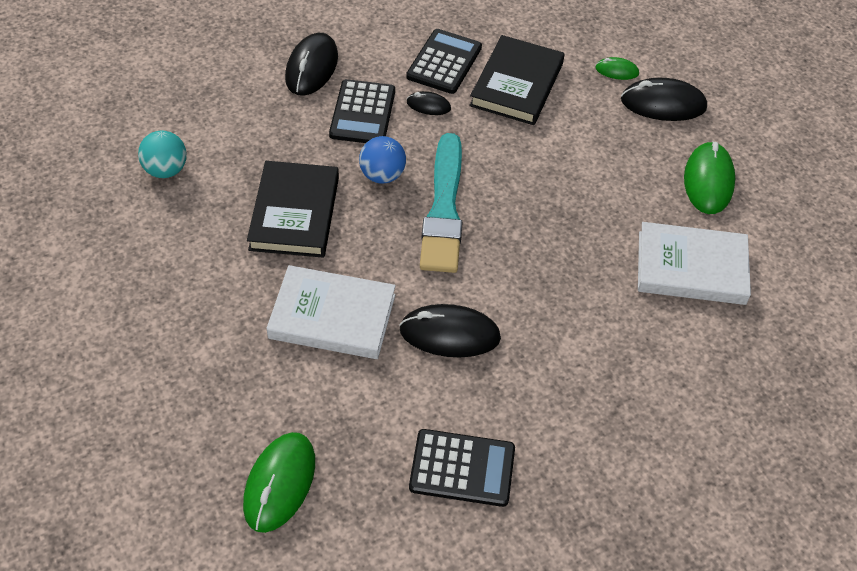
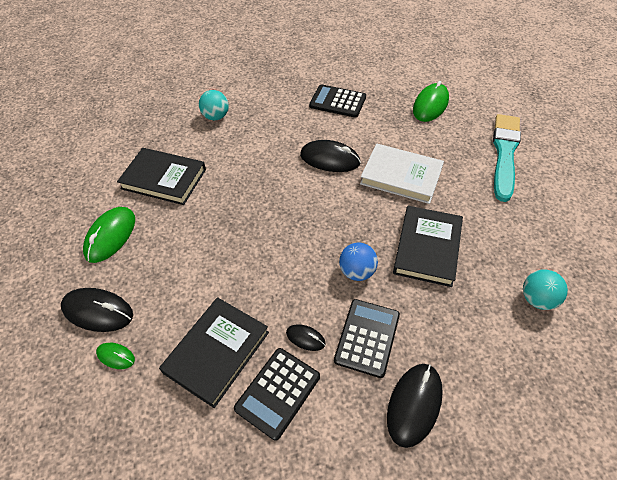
camera: 165 degrees left, 0 degrees up
(444, 209) = (315, 238): turquoise brush -> turquoise brush (504, 153)
(675, 400) = (216, 116): none -> turquoise ball
(691, 268) = (164, 179): white book -> black book

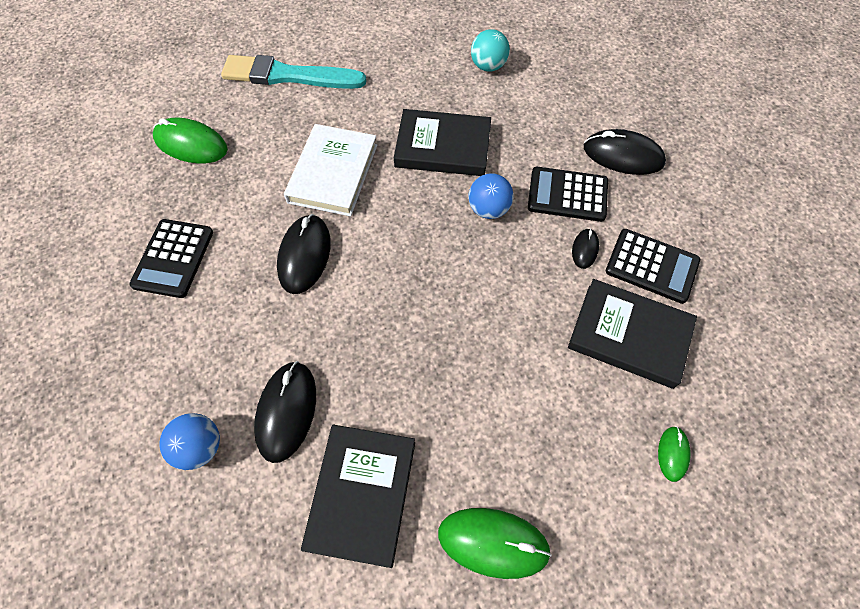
camera: 100 degrees left, 10 degrees up
(98, 311) = (622, 506): black mouse -> black mouse (286, 411)
(216, 116) = (200, 447): turquoise ball -> blue ball

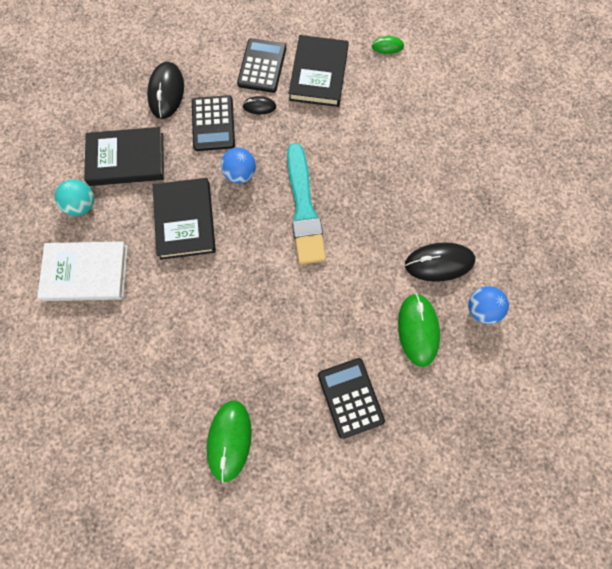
camera: 105 degrees left, 10 degrees up
(173, 258) = (350, 397): black calculator -> black calculator turned 105 degrees counterclockwise
(288, 76) = (124, 381): turquoise brush -> turquoise brush (304, 208)
(304, 255) = (318, 294): black mouse -> none
(333, 173) = (233, 299): white book -> white book (86, 273)
(361, 494) = (472, 201): black book -> black book (126, 159)
(493, 542) = (469, 126): green mouse -> green mouse (418, 330)

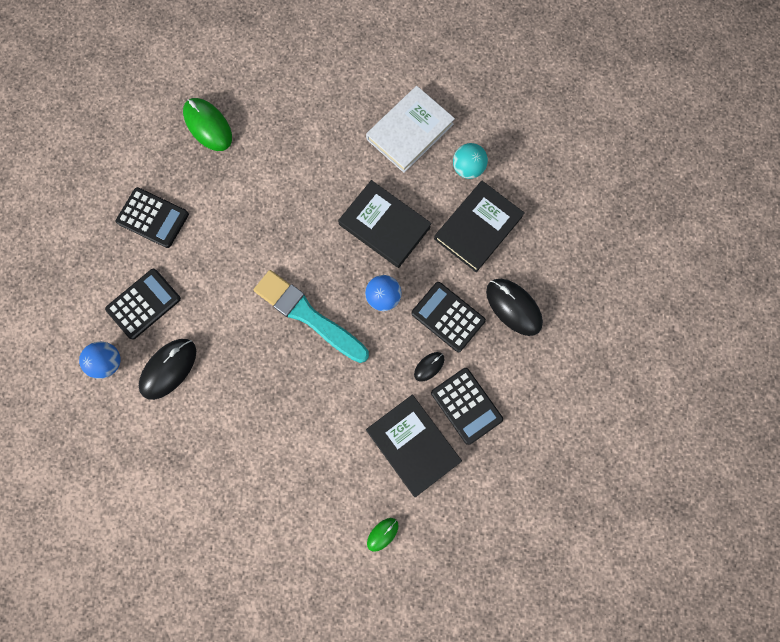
camera: 135 degrees right, 5 degrees up
(418, 330) = (144, 304): green mouse -> black calculator

